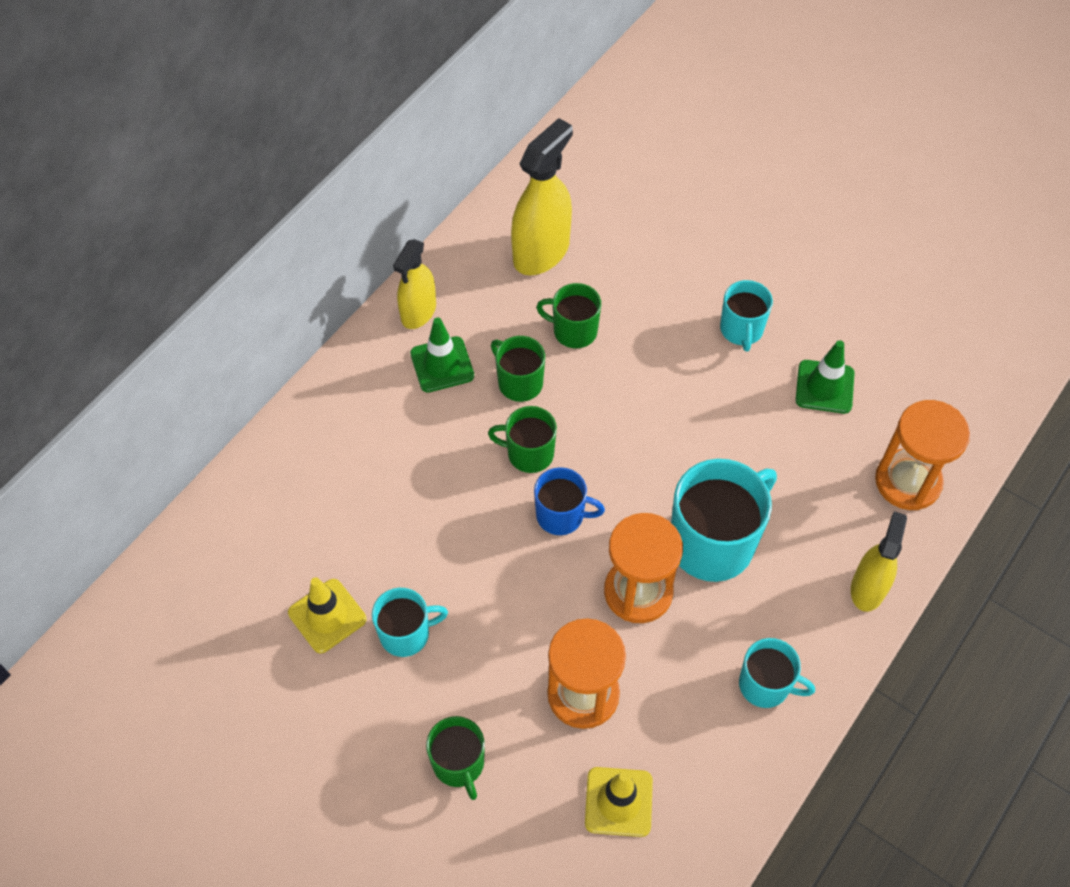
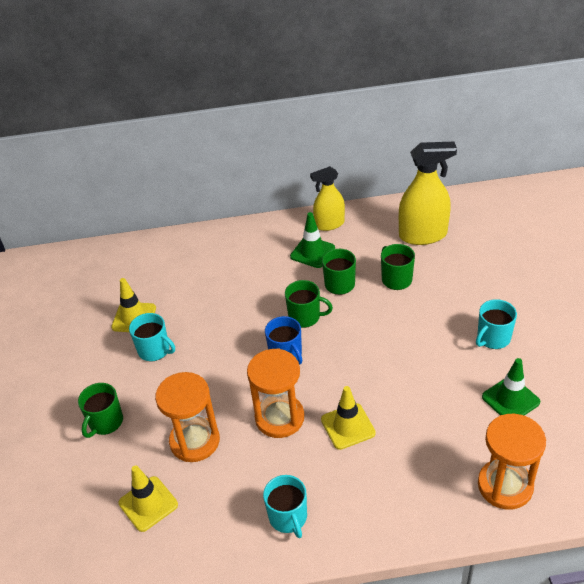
camera: 50 degrees right, 15 degrees down
(529, 453) = (305, 317): green mug -> green mug turned 135 degrees clockwise
(713, 542) = (348, 426): turquoise mug -> yellow traffic cone
(867, 588) = (408, 520): yellow spray bottle -> none

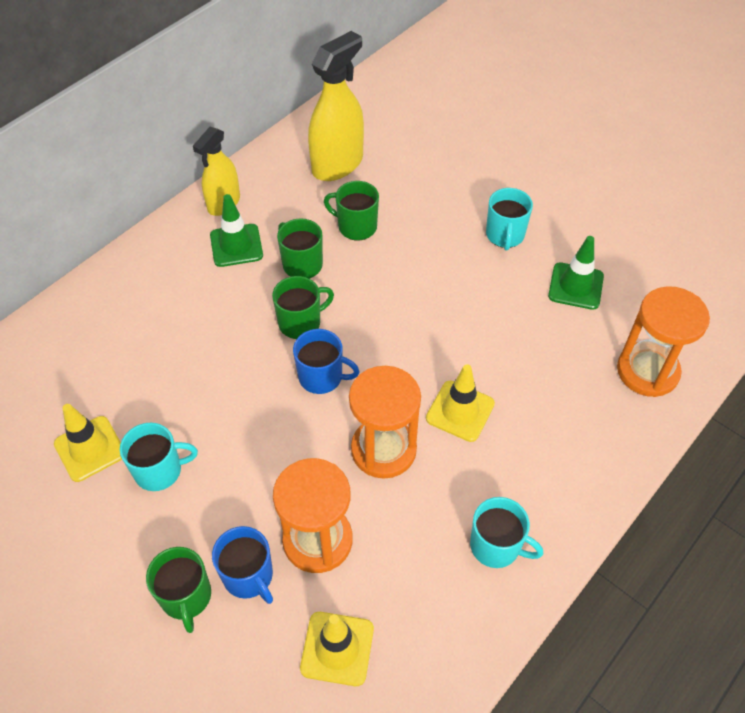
camera: 45 degrees left, 10 degrees up
(143, 434) = (248, 576): none -> blue mug

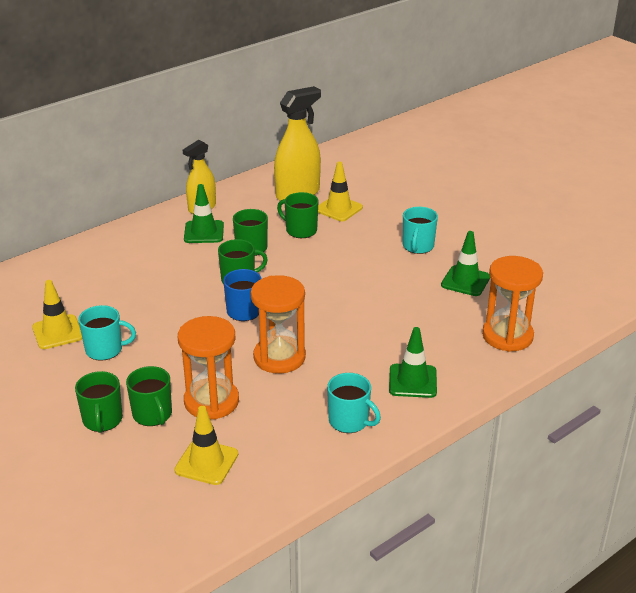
camera: 10 degrees right, 20 degrees down
(248, 576) = (153, 415): blue mug -> green mug
(460, 411) = (347, 342): yellow traffic cone -> yellow traffic cone (338, 209)
(555, 465) = (412, 381): none -> green traffic cone

